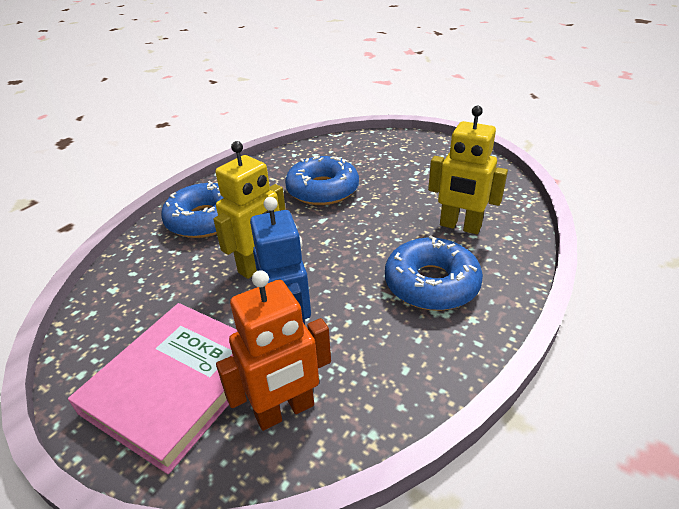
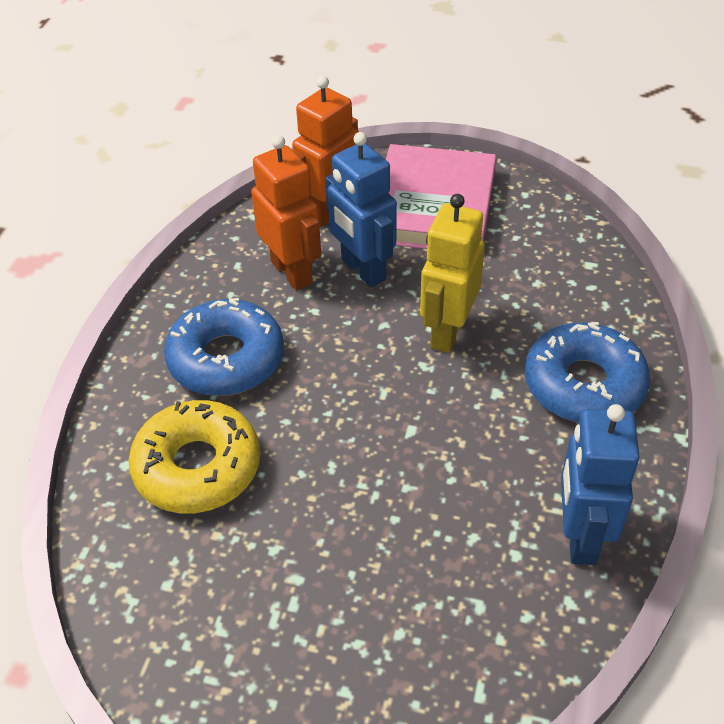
camera: 160 degrees right, 10 degrees up
(270, 169) = (580, 536): none -> blue robot
(322, 190) = (446, 499): blue donut -> none
(354, 345) = (292, 272): none -> orange robot
(460, 226) = (197, 467): yellow robot -> yellow donut

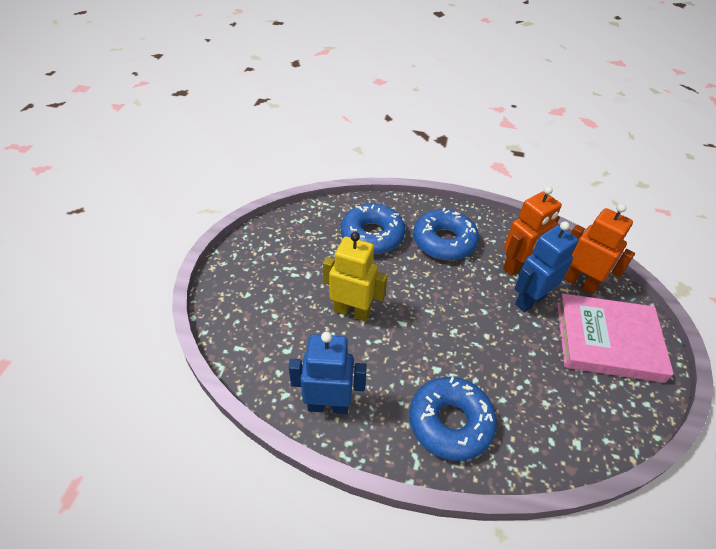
camera: 85 degrees right, 0 degrees up
(197, 467) = (372, 235): yellow donut -> blue donut
(447, 332) = (484, 344): yellow robot -> yellow robot (352, 311)

